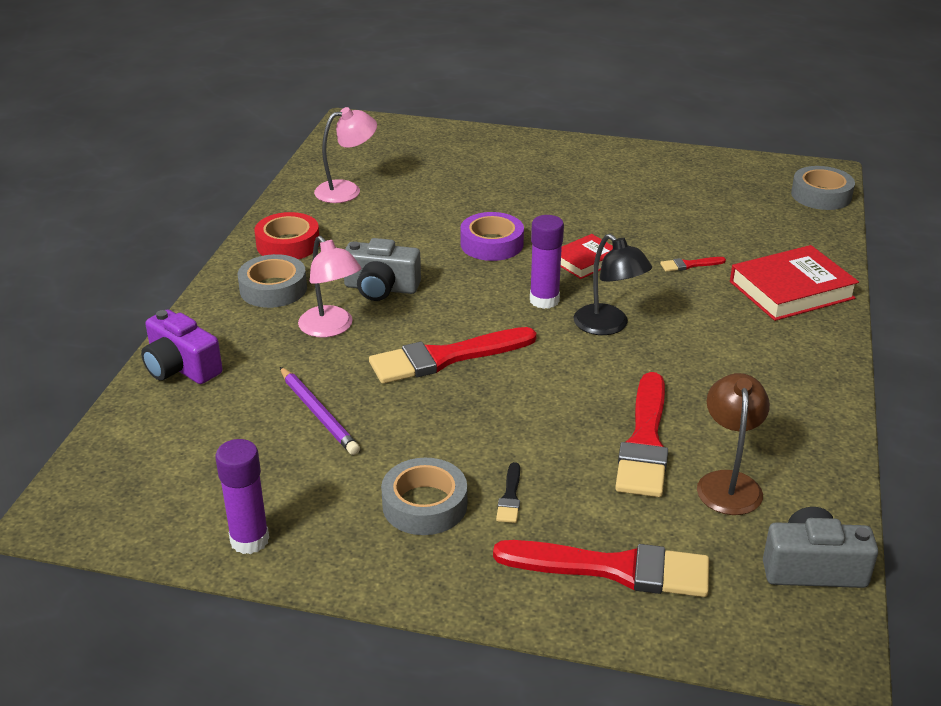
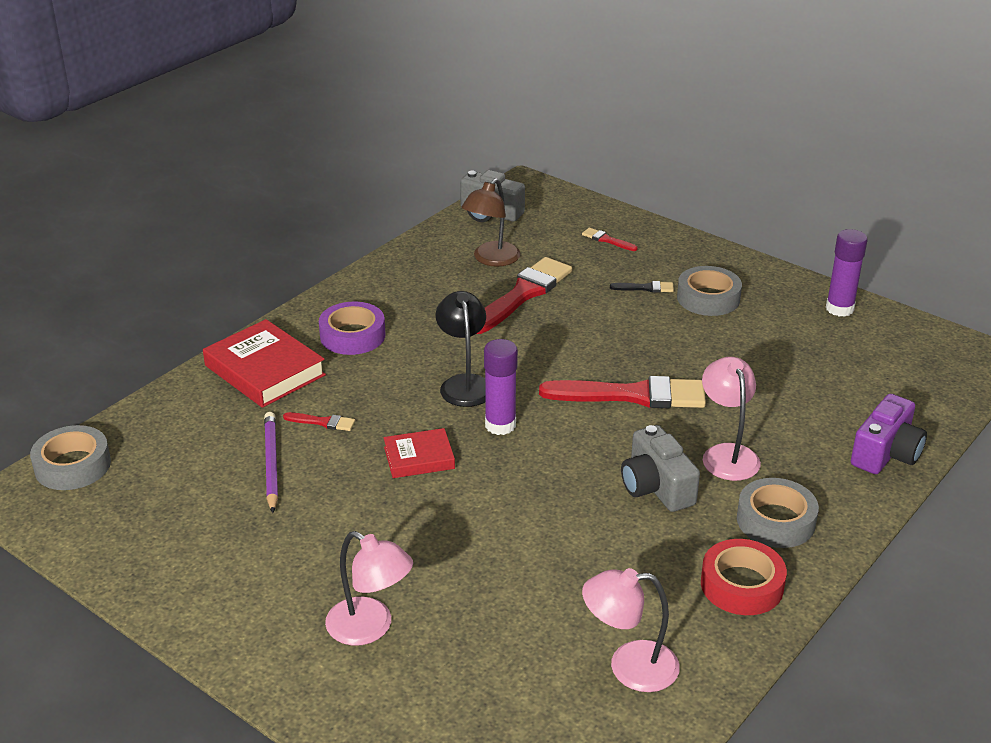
camera: 155 degrees left, 0 degrees up
(181, 367) = (886, 453): purple camera -> purple camera turned 60 degrees clockwise
(318, 413) = (765, 378): purple pencil -> purple pencil (271, 464)
(381, 288) = (656, 487): grey camera -> grey camera turned 150 degrees counterclockwise
(491, 244) = (500, 510): purple tape -> purple tape (352, 336)
(510, 497) = (645, 288): black brush -> black brush turned 60 degrees clockwise
(519, 171) = (370, 628): none -> pink lamp
(614, 569) = (607, 240): red brush -> red brush, size x0.43
(791, 290) = (265, 370): red book -> red book turned 45 degrees clockwise

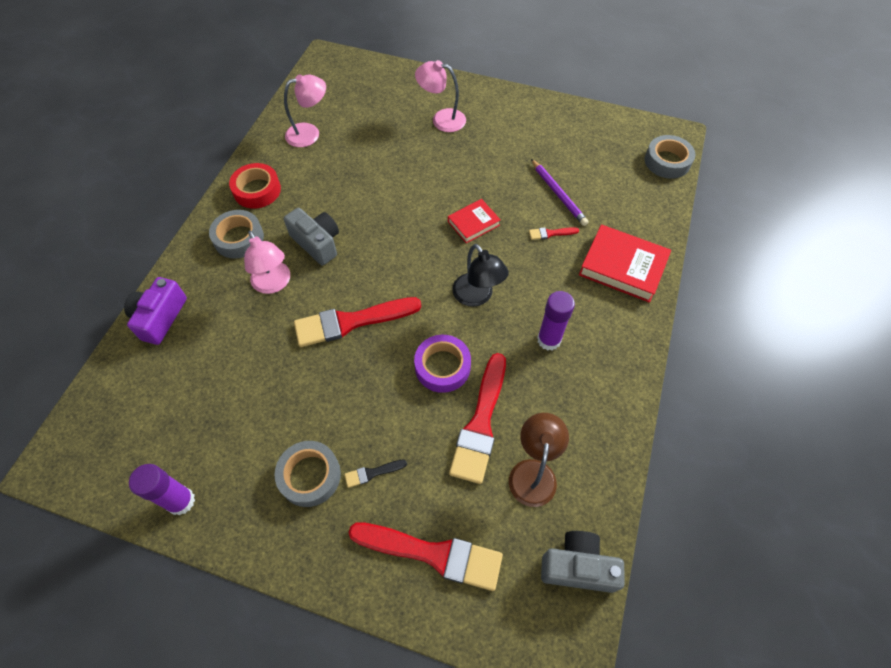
camera: 160 degrees right, 25 degrees up
(352, 336) = (588, 322): purple tape -> purple tape (442, 367)
(500, 425) = (434, 265): purple glue stick -> purple glue stick (549, 340)
(607, 240) = (433, 554): red brush -> red brush, size x2.32

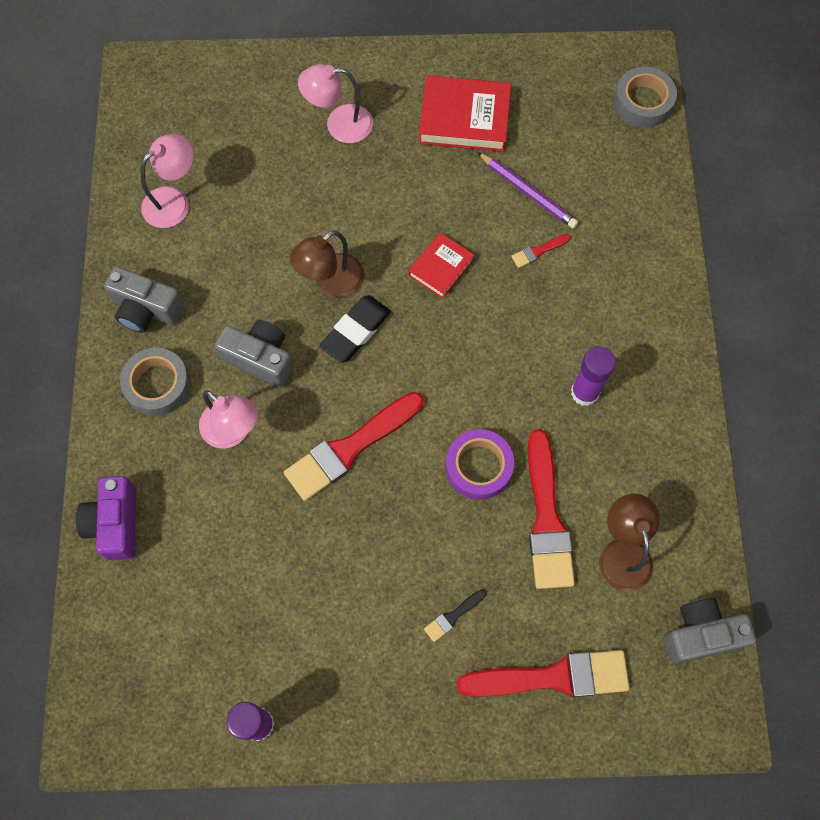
camera: 20 degrees left, 10 degrees up
(257, 190) = (146, 309): red tape -> grey camera
(310, 476) = (386, 644): grey tape -> none
(390, 210) = (331, 282): none -> brown lamp
(393, 246) = (355, 331): none -> black eraser
(477, 296) = (483, 365): black lamp -> none
(622, 267) = (636, 269): red book -> red book (464, 118)

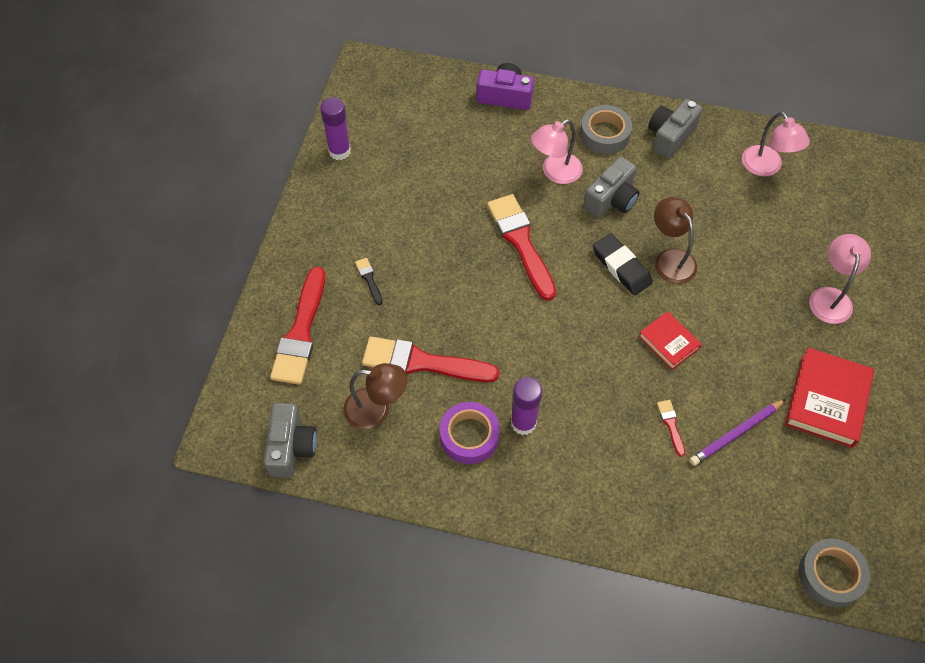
camera: 105 degrees right, 10 degrees down
(478, 467) = (480, 325): purple tape -> purple tape (469, 436)

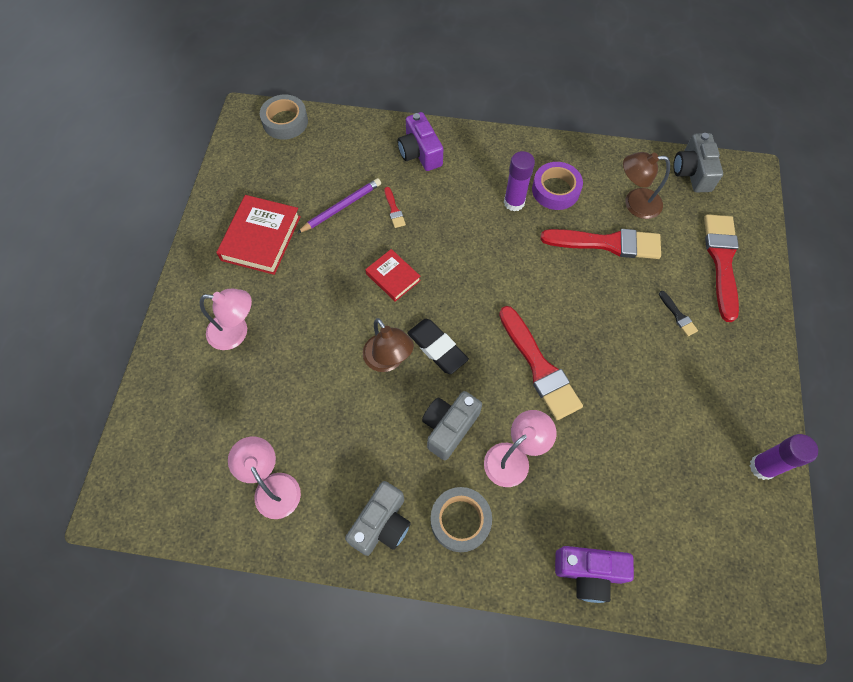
camera: 175 degrees right, 5 degrees up
(639, 506) = (420, 152): none -> purple camera
(830, 297) = (236, 332): pink lamp -> pink lamp turned 90 degrees counterclockwise

